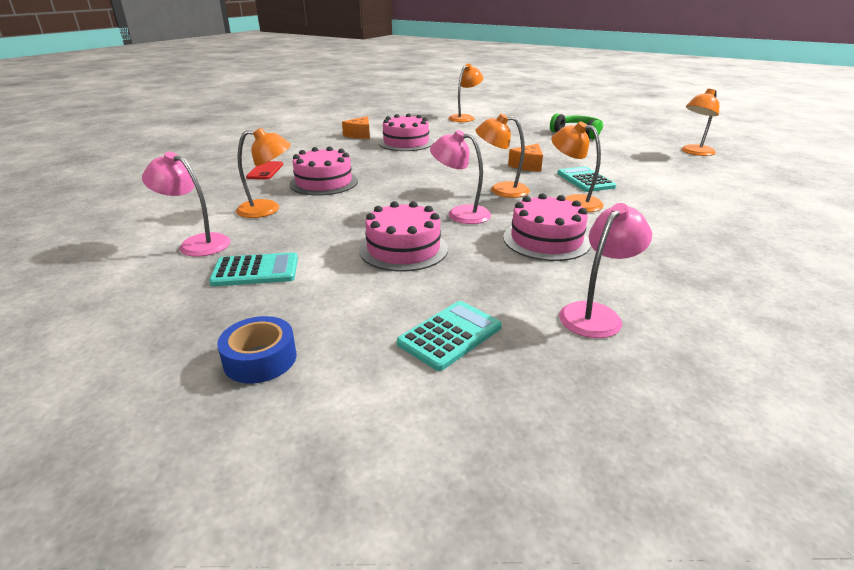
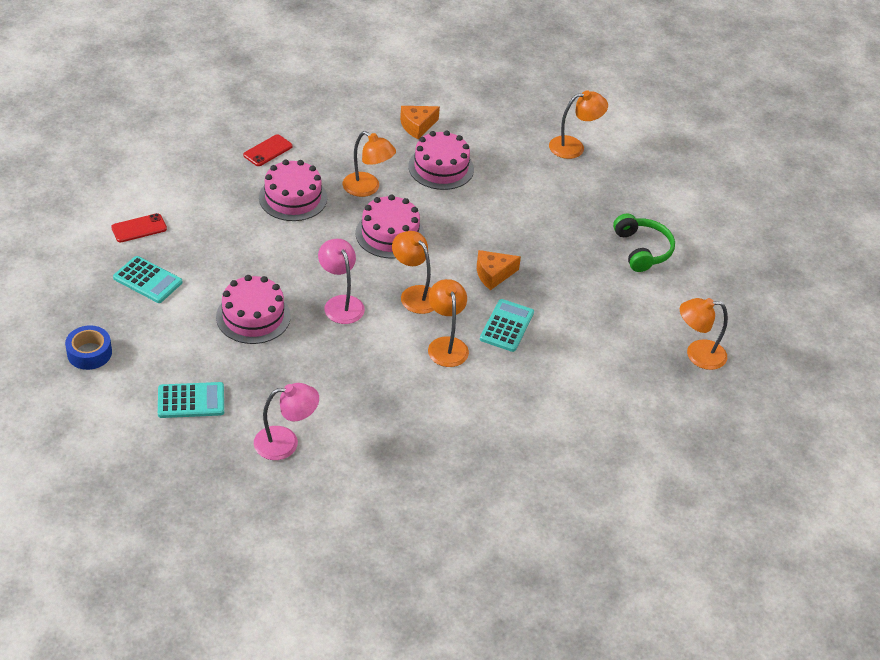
camera: 35 degrees right, 15 degrees up
(197, 243) = (139, 228): pink lamp -> red phone
(267, 209) = (216, 213): orange lamp -> orange lamp (367, 188)
(546, 240) = (356, 369): pink cake -> pink cake (390, 234)

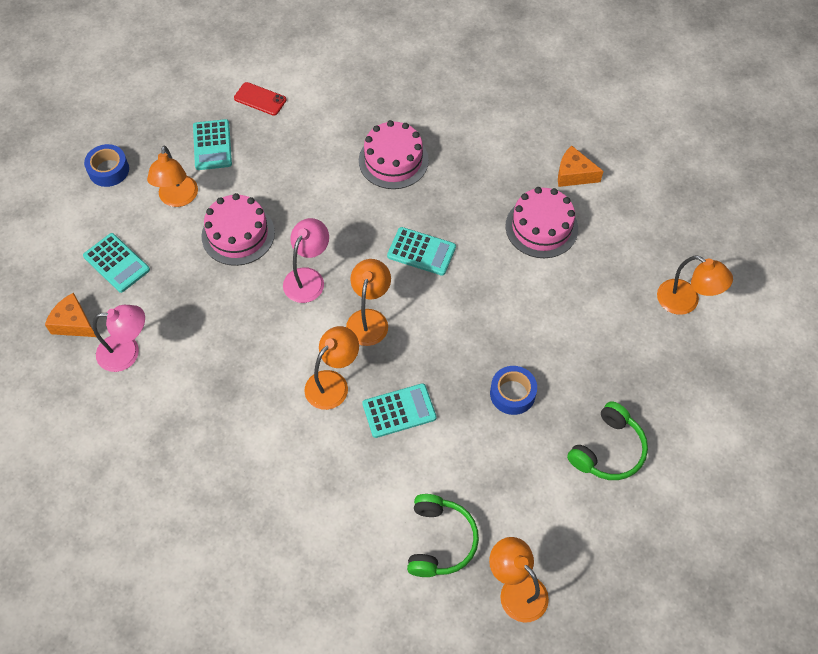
camera: 55 degrees right, 15 degrees up
(268, 151) = (429, 105): red phone -> none
(286, 442) = (127, 352): pink lamp -> pink lamp turned 45 degrees counterclockwise
(367, 188) = (458, 198): orange lamp -> orange lamp (178, 198)
(390, 234) = (421, 251): pink cake -> turquoise calculator
(493, 274) = (451, 357): orange cheese -> orange cheese (74, 323)
(554, 264) = (512, 394): none -> blue tape
(627, 368) = (439, 541): none -> green headphones

